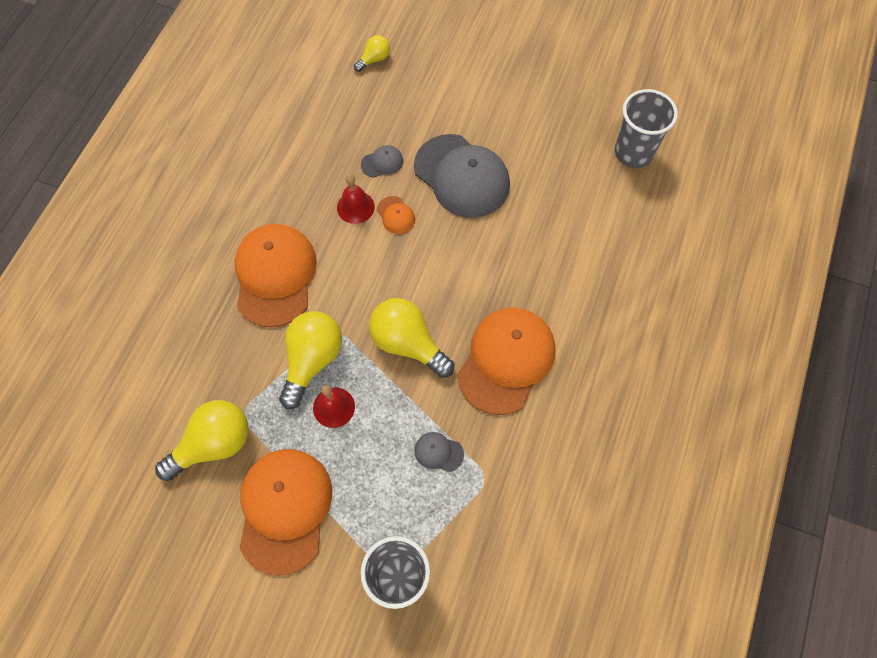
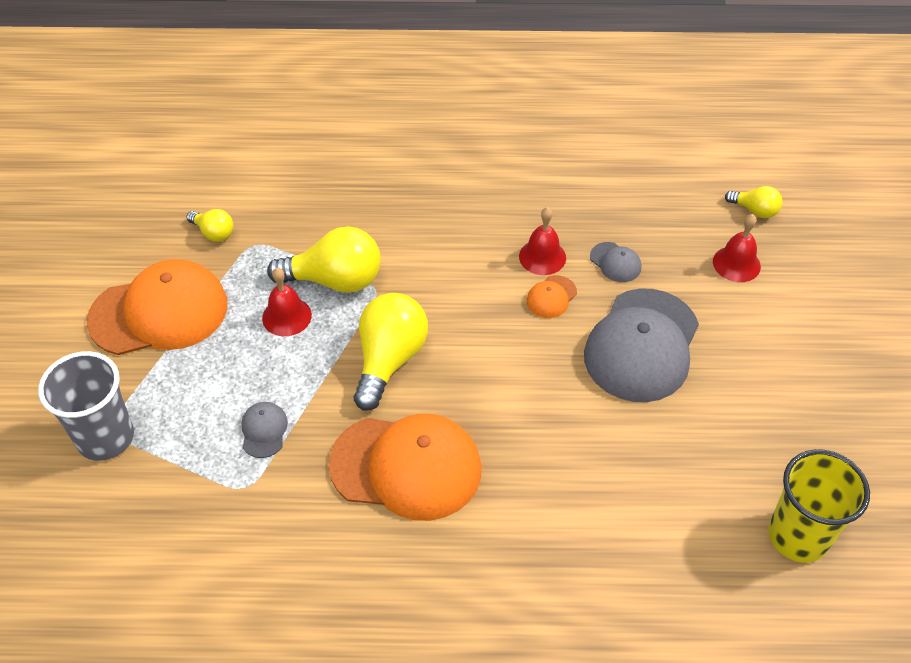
camera: 70 degrees right, 15 degrees down
(214, 444) = (214, 233): yellow light bulb -> yellow light bulb, size x0.52
(275, 276) = (422, 217): orange cap -> none
(416, 91) = (736, 264): none -> red bell
(633, 153) = (798, 536): grey cup -> yellow cup

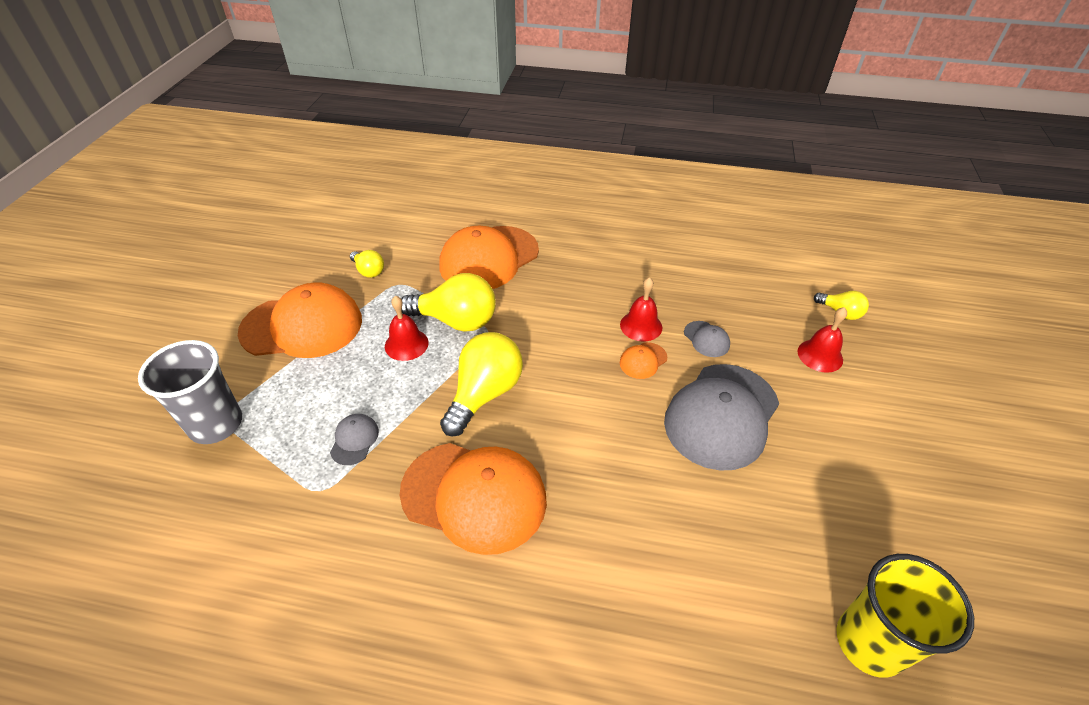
camera: 10 degrees right, 5 degrees down
(352, 197) = (489, 258): none -> orange cap

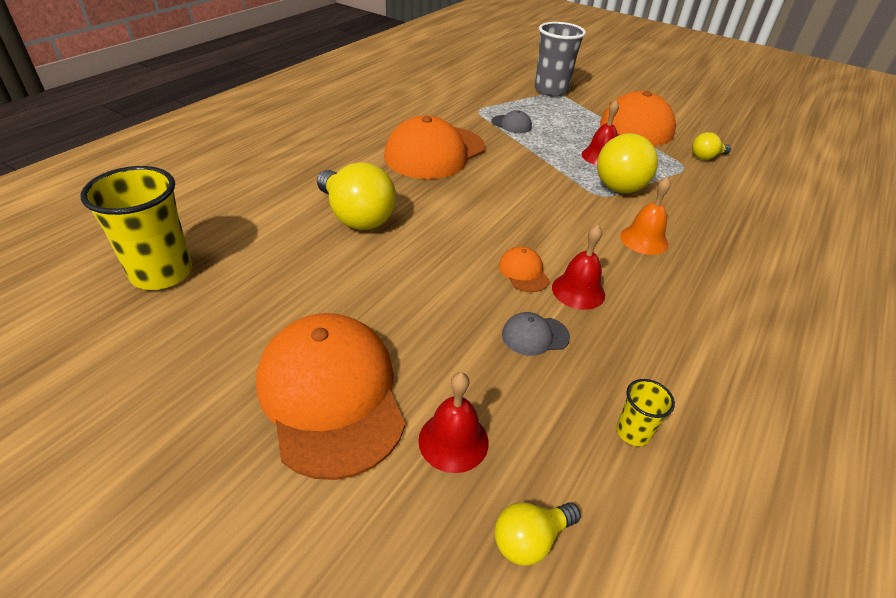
camera: 110 degrees right, 5 degrees down
(485, 394) = (526, 177): yellow light bulb -> yellow light bulb (356, 216)
(489, 258) = (723, 222): orange cap -> orange cap (331, 395)
(546, 299) = (644, 240): none -> orange bell
(721, 415) = (420, 295): grey cap -> none
(743, 286) = (633, 432): none -> yellow cup

